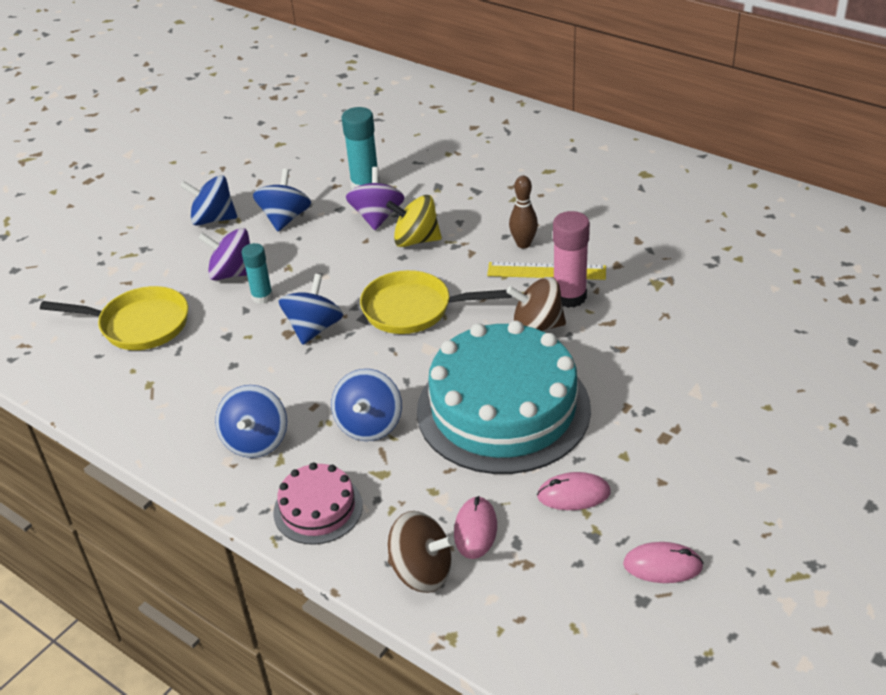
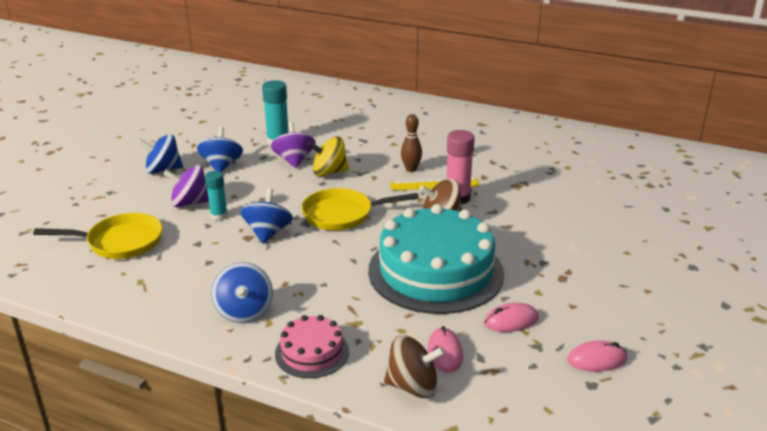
camera: 15 degrees left, 10 degrees down
(369, 425) = (334, 291): blue spinning top -> none

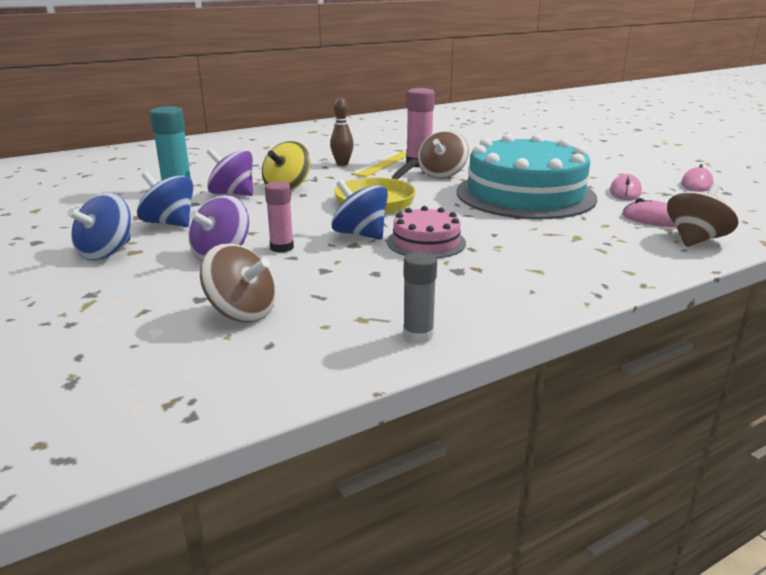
camera: 55 degrees left, 5 degrees down
(120, 242) = (242, 312): yellow pan -> brown spinning top
(133, 307) = (418, 335): none -> grey glue stick
(219, 216) = (282, 247): turquoise glue stick -> pink glue stick
(244, 311) = (503, 276): blue spinning top -> none
(312, 352) = (611, 264): pink cake -> pink cake (426, 242)

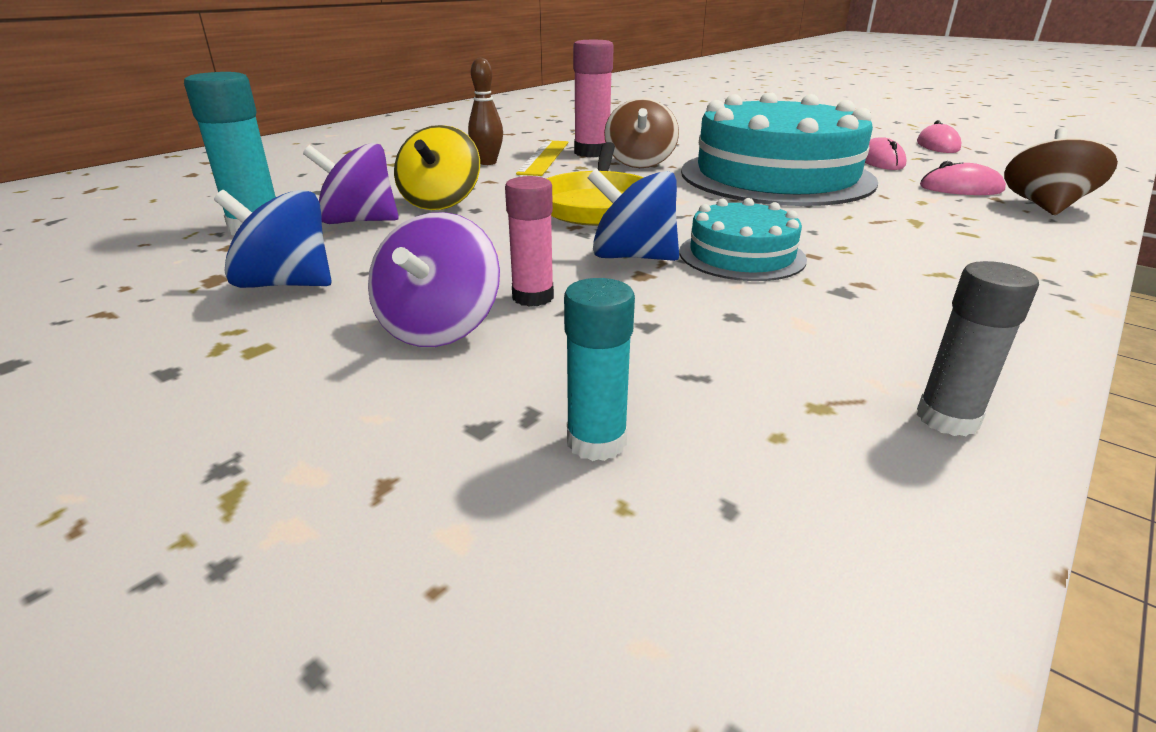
camera: 20 degrees left, 5 degrees up
(106, 252) = (194, 361): blue spinning top -> none
(242, 312) = (596, 441): brown spinning top -> turquoise glue stick
(426, 242) = (741, 255): pink cake -> turquoise cake

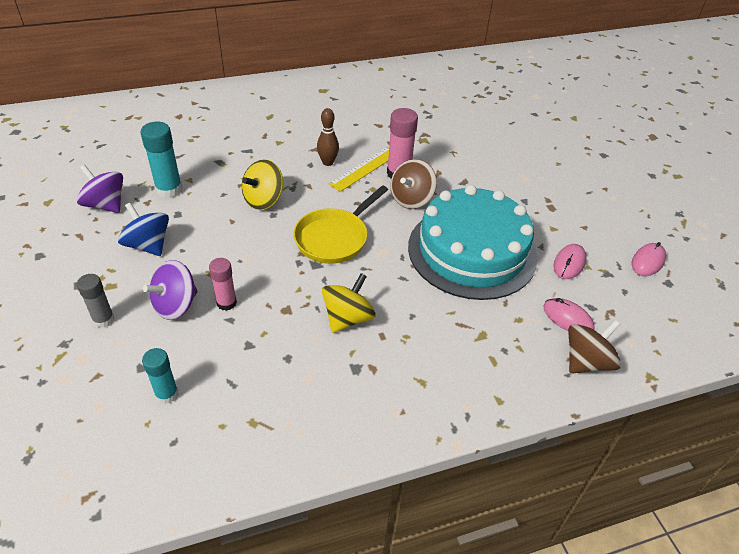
camera: 30 degrees right, 15 degrees up
(359, 221) = (213, 203): purple spinning top -> purple spinning top (105, 205)
(632, 257) = (297, 294): blue spinning top -> none
(741, 255) = (348, 318): turquoise cake -> yellow spinning top
(947, 419) = (286, 454): grey glue stick -> grey glue stick (103, 319)

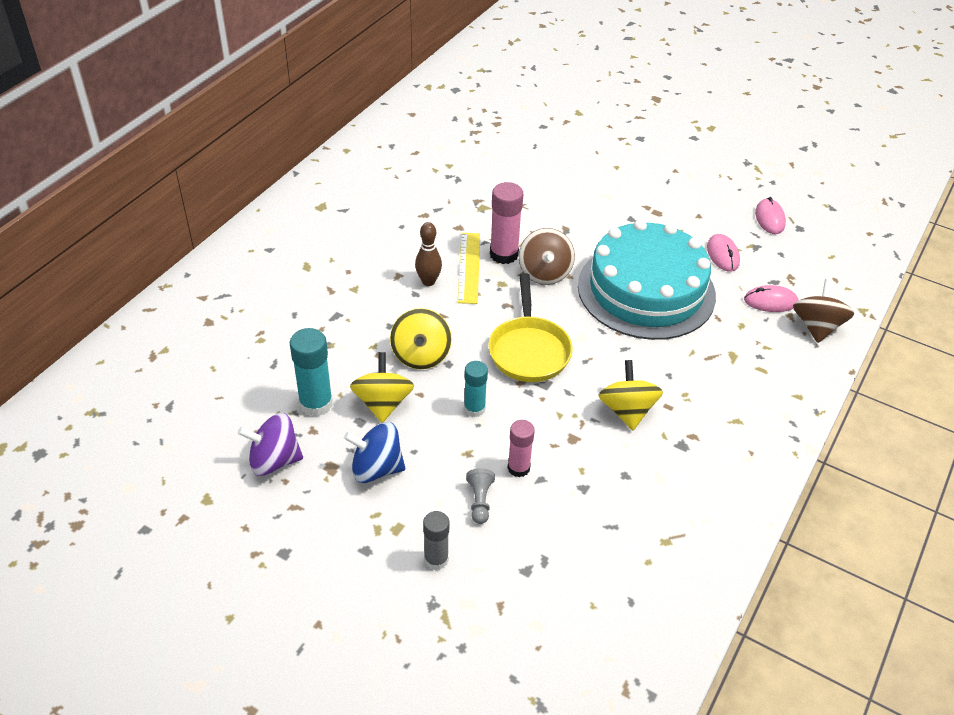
camera: 40 degrees left, 0 degrees up
(167, 394) = (576, 573): turquoise glue stick -> turquoise glue stick (474, 409)
(175, 305) = (480, 501): purple spinning top -> grey pawn
(204, 212) = (383, 403): none -> yellow spinning top

